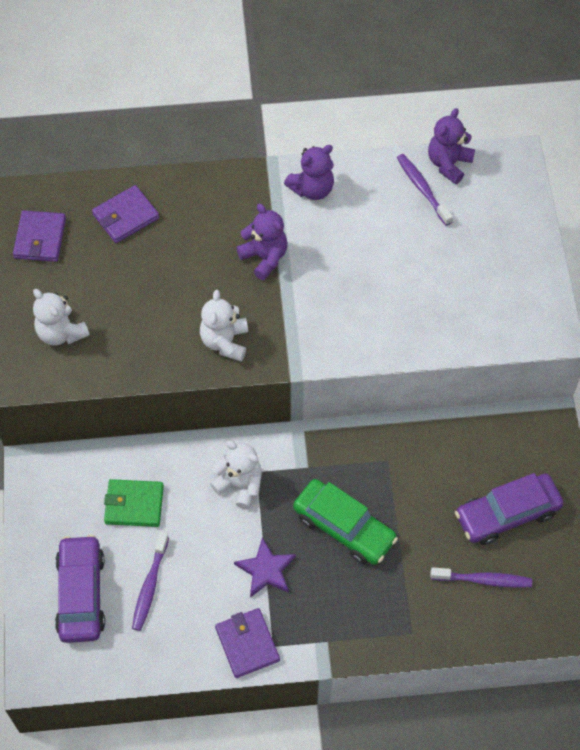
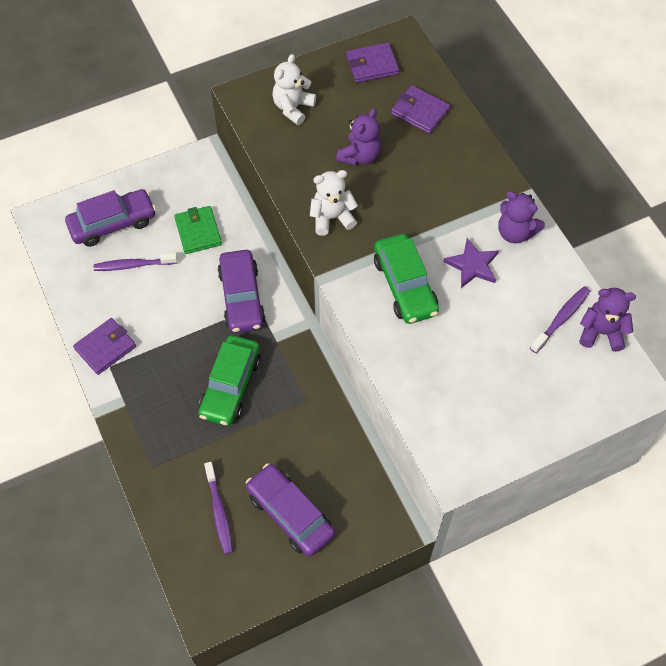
camera: 70 degrees right, 0 degrees up
(240, 485) = (242, 297): white teddy bear -> purple car
(264, 257) = (427, 219): purple teddy bear -> purple teddy bear (360, 156)
(266, 570) = (173, 340): purple star -> purple star (472, 265)
(334, 304) = (405, 285): none -> green car

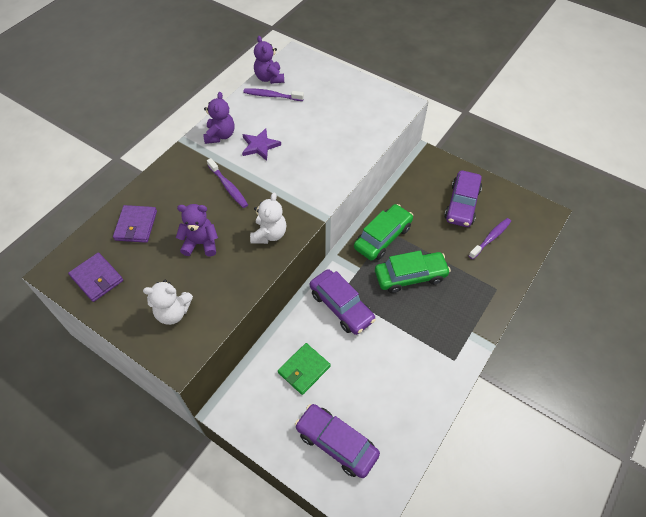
camera: 120 degrees left, 5 degrees down
(105, 347) = (443, 372): purple wallet -> none
(133, 265) = (364, 399): purple toothbrush -> purple toothbrush (228, 187)
(242, 297) = (341, 306): purple car -> purple car turned 90 degrees clockwise
(332, 218) = (269, 234): white teddy bear -> white teddy bear turned 120 degrees counterclockwise
(405, 285) = (298, 172): green car -> green car (383, 237)

